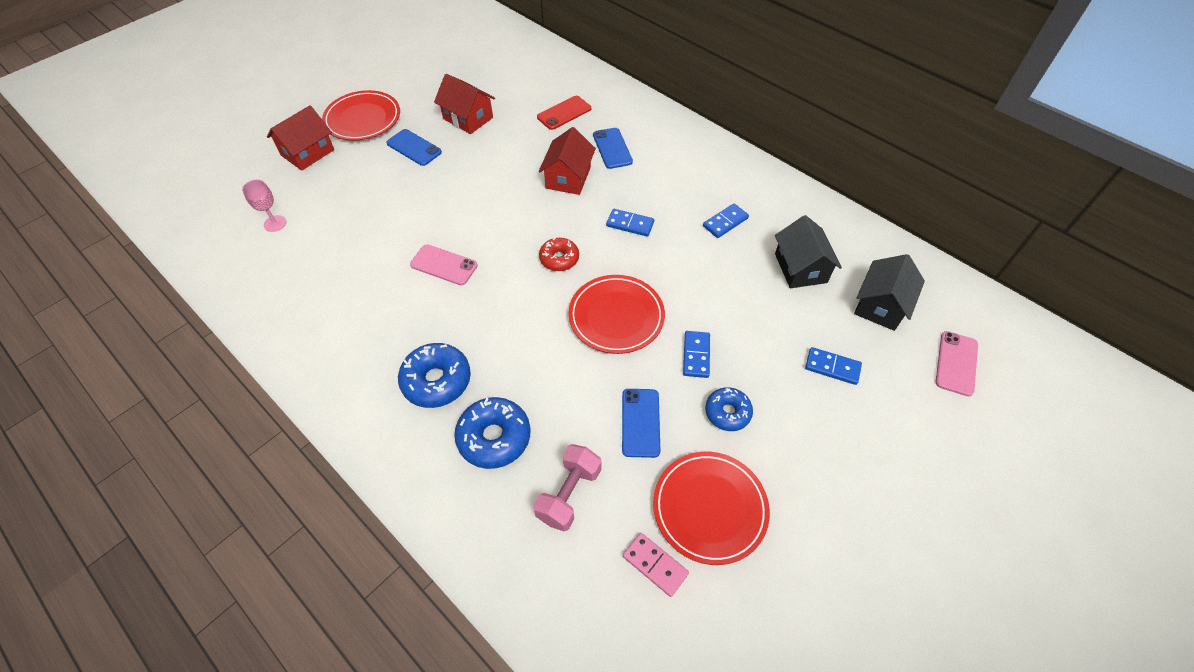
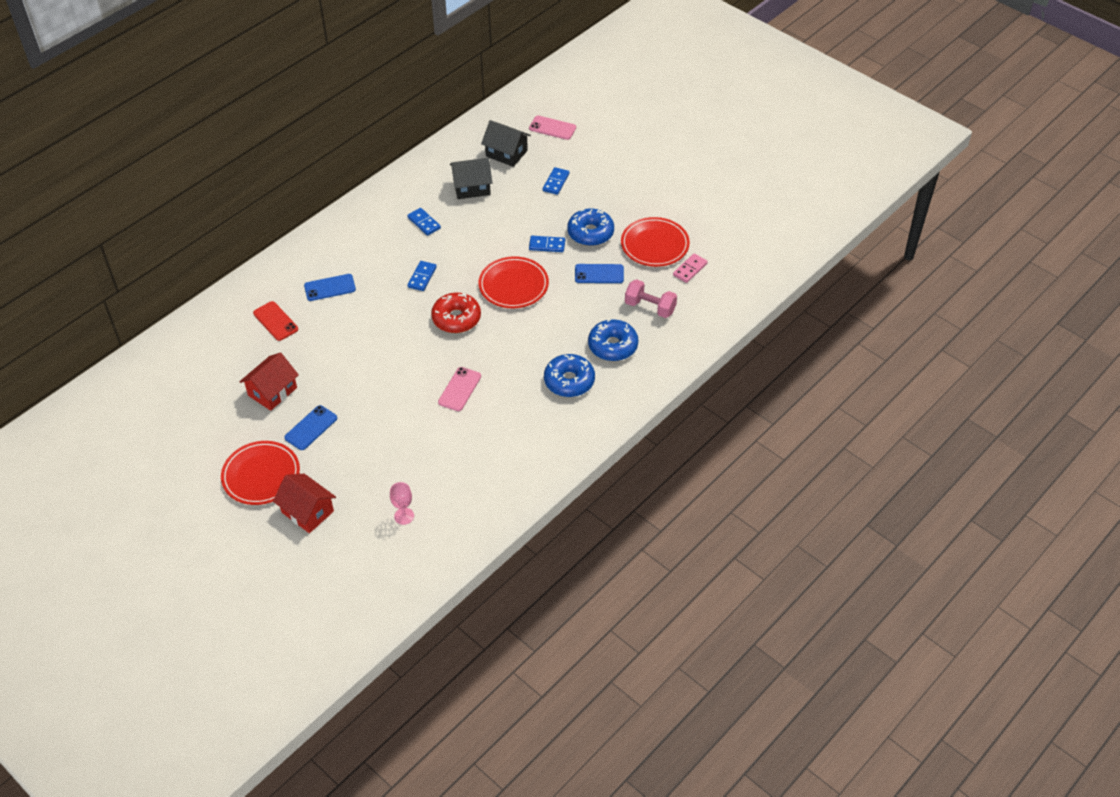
camera: 90 degrees left, 5 degrees down
(559, 259) = (456, 318): red donut -> red donut, size x1.55
(568, 177) = (364, 316): red house -> none
(727, 412) = (590, 233): blue donut -> blue donut, size x1.55

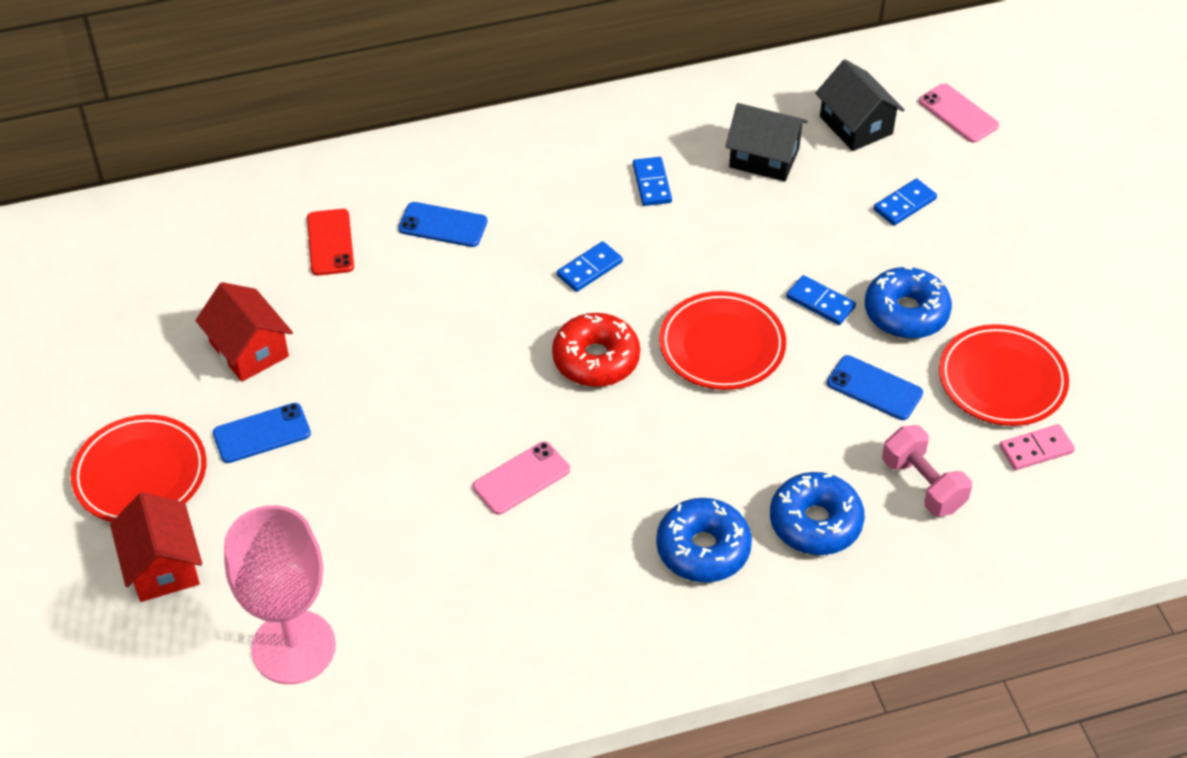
camera: 30 degrees right, 0 degrees up
(272, 391) = (249, 349): red house -> red house turned 75 degrees clockwise
(404, 516) = (293, 647): pink goblet -> pink goblet, size x2.34

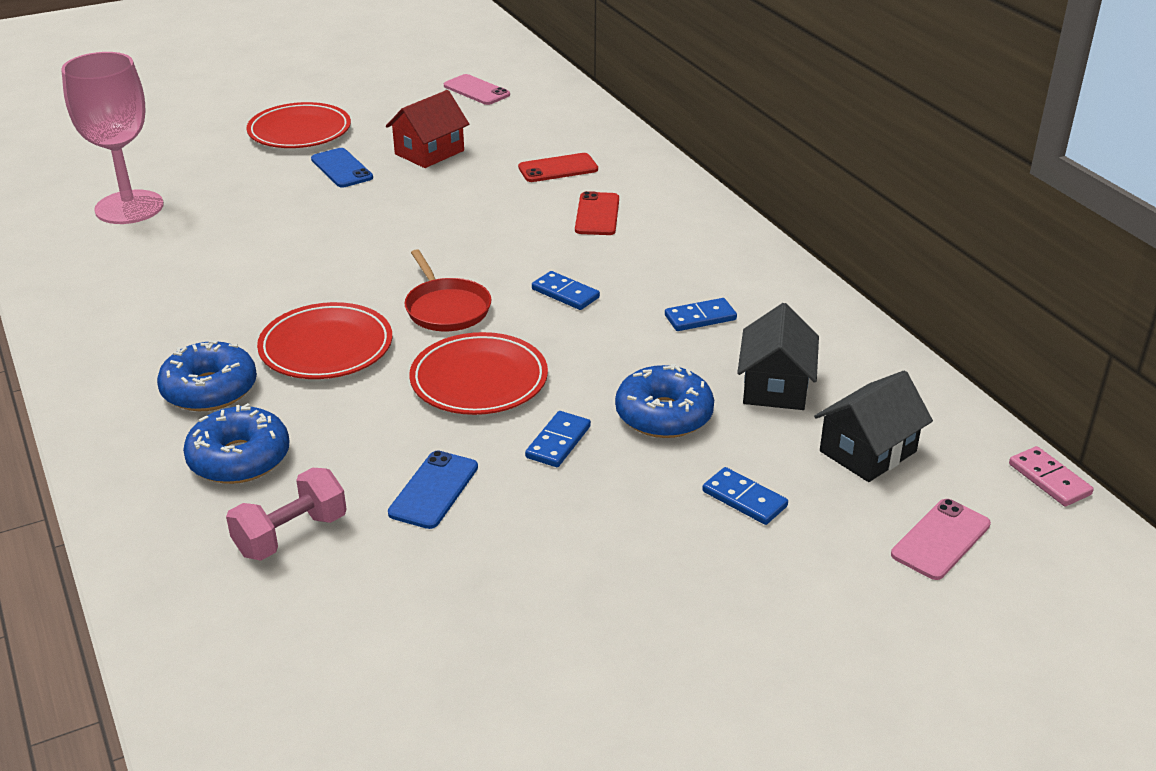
camera: 80 degrees right, 15 degrees down
(163, 565) = (213, 151): red house -> none
(443, 225) = (597, 214): blue phone -> red phone
(521, 478) = (297, 285): pink phone -> pink phone (476, 90)
(596, 359) = (446, 308): red donut -> red pan
(906, 313) = (558, 509): blue donut -> blue donut (664, 415)
(1002, 380) = (462, 597): red plate -> red plate (326, 347)
(1036, 449) = (349, 632): pink domino -> pink domino (1049, 479)

